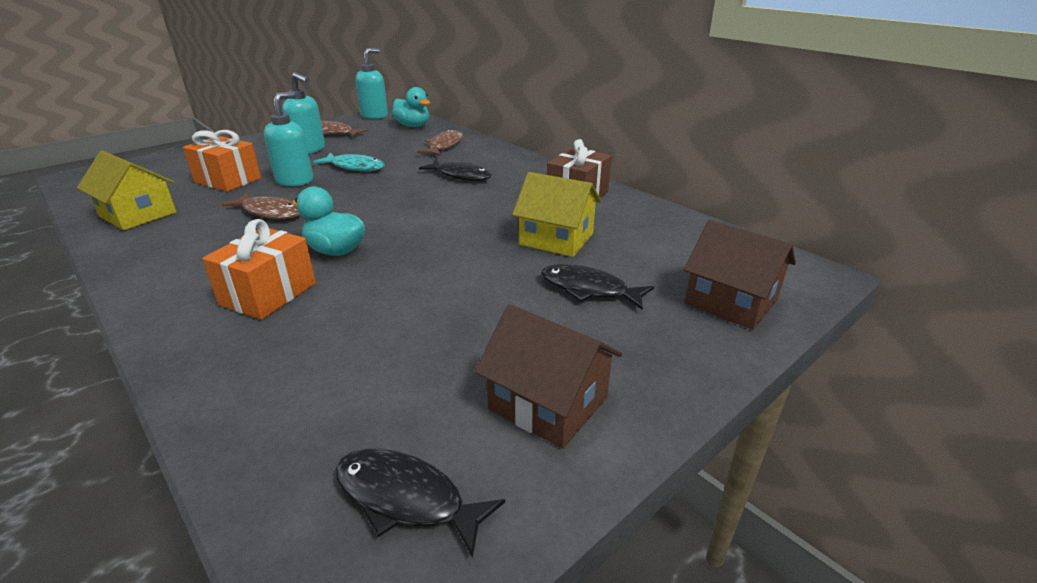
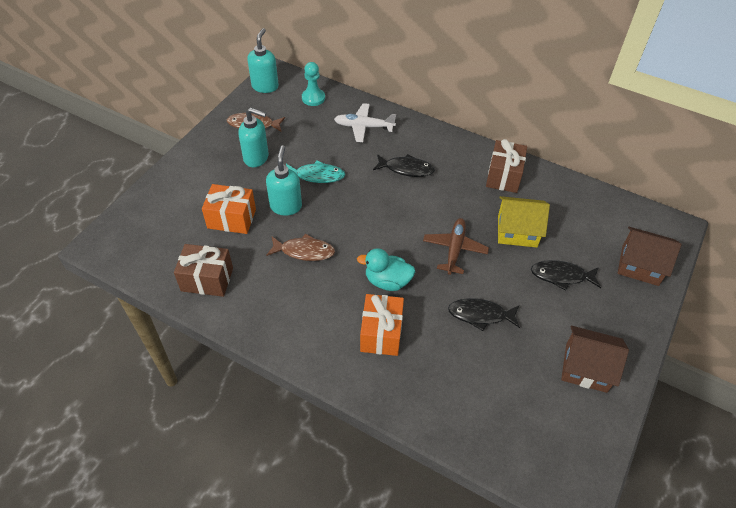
camera: 20 degrees left, 20 degrees up
(138, 214) = (207, 279): yellow house -> brown gift
(406, 499) = (558, 440): black fish -> black fish (480, 315)
(413, 126) = (313, 98): turquoise duck -> turquoise pawn
(444, 146) = (363, 127): brown fish -> white plane
(454, 240) = (454, 249): none -> brown plane

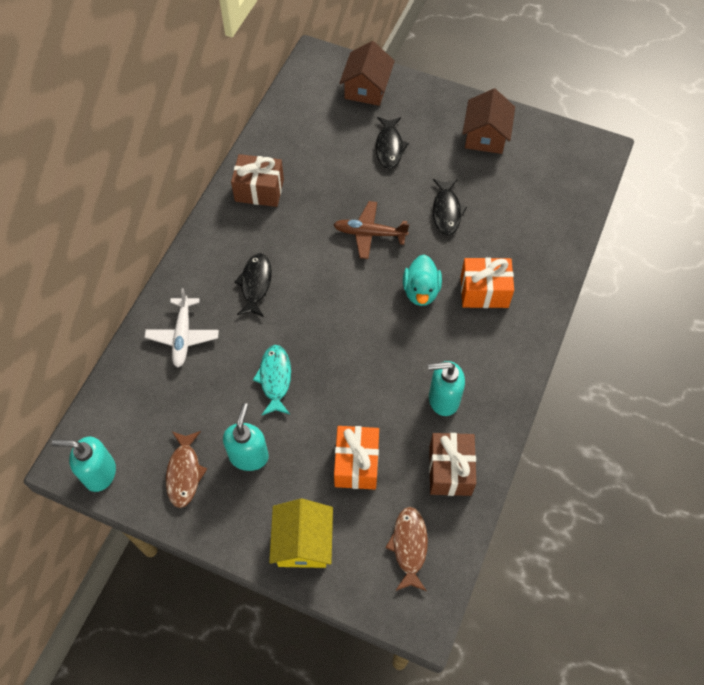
camera: 95 degrees left, 10 degrees up
(286, 206) = (329, 406): turquoise soap dispenser -> turquoise soap dispenser (443, 399)
(304, 251) = (394, 375): brown fish -> brown fish (409, 546)
(313, 98) = (126, 404): turquoise pawn -> none
(517, 231) = (337, 180): yellow house -> yellow house (303, 542)

